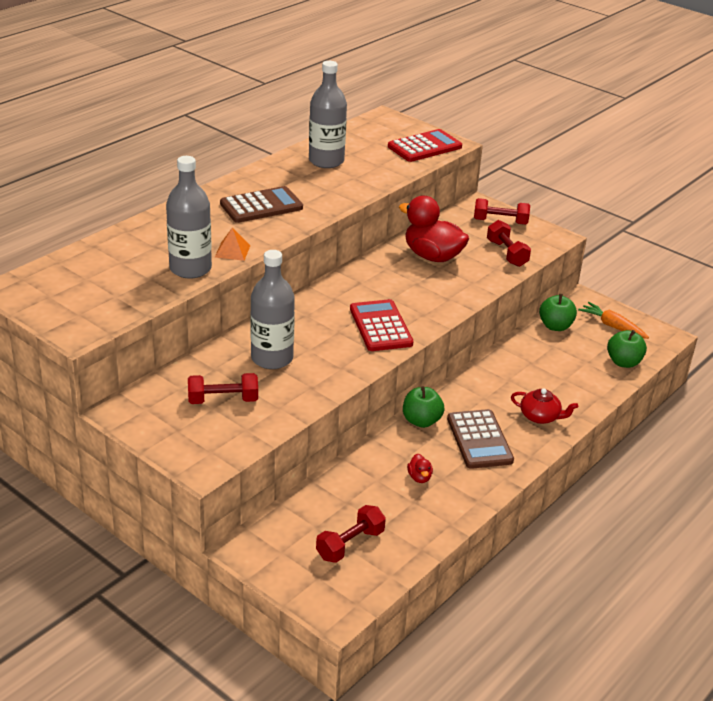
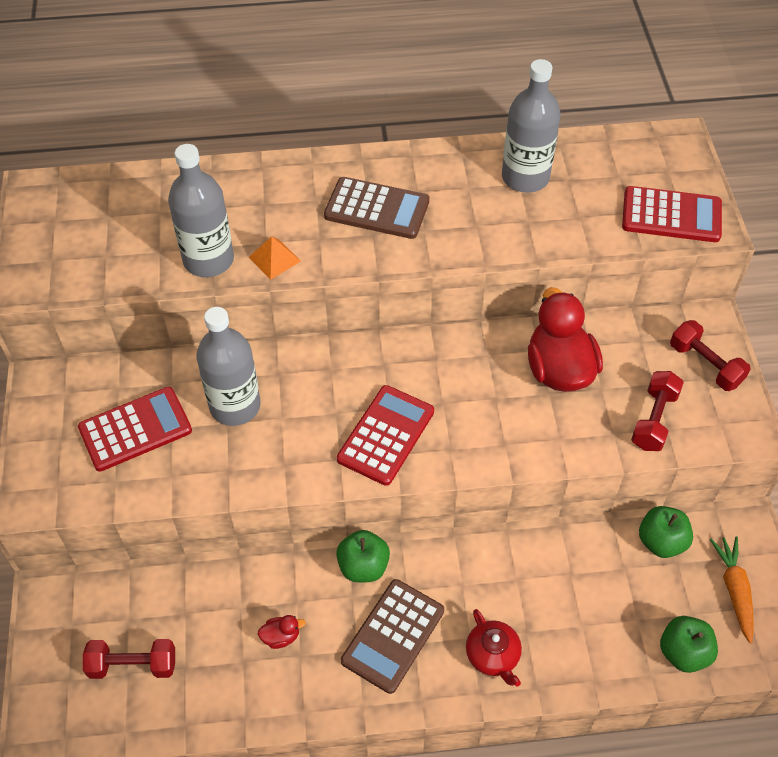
camera: 45 degrees right, 20 degrees up
(223, 400) = (135, 429): red dumbbell -> red calculator
(419, 477) = (281, 636): red duck -> red duck turned 135 degrees counterclockwise

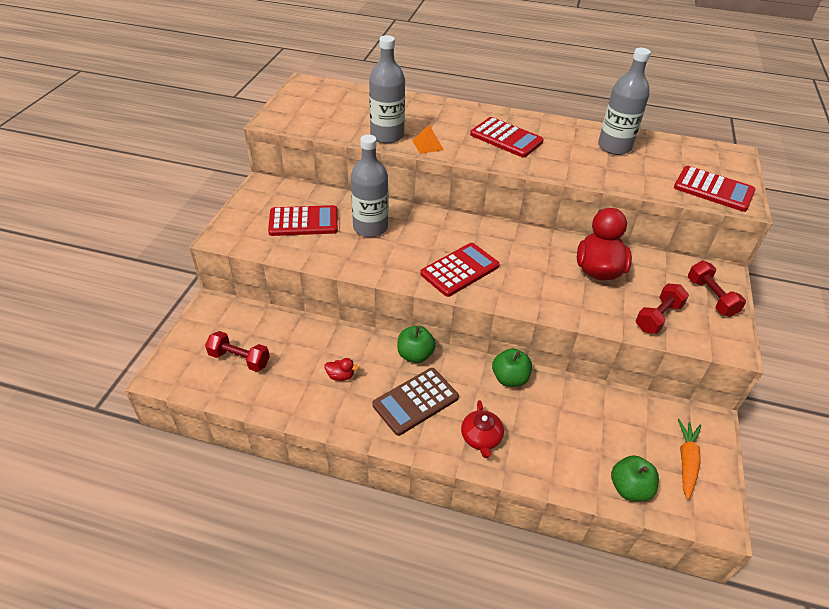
camera: 20 degrees right, 10 degrees down
(377, 209) = (506, 138): brown calculator -> red calculator
(661, 541) = (638, 411): green apple -> green apple (509, 378)

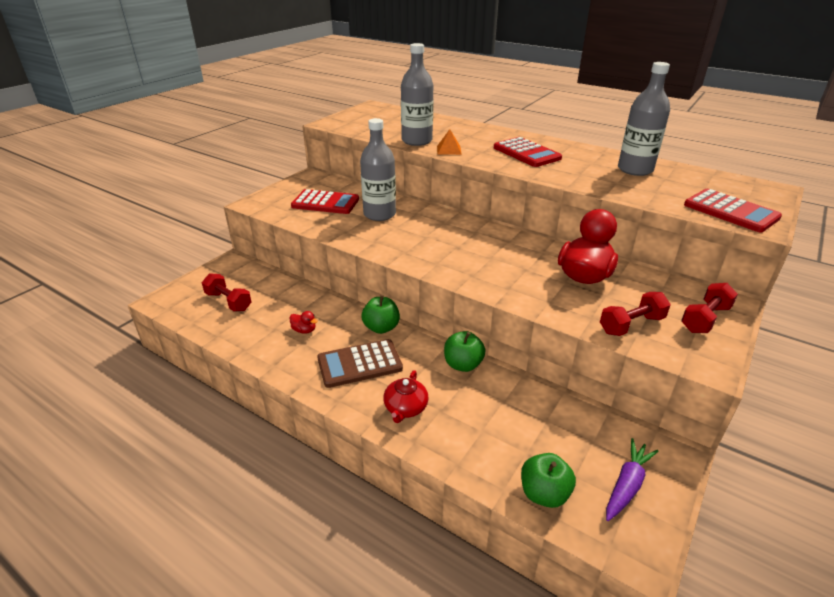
camera: 20 degrees right, 10 degrees down
(459, 270) = (441, 255): red calculator -> none
(686, 461) = (627, 485): orange carrot -> purple carrot
(711, 297) = (705, 319): red dumbbell -> red dumbbell turned 45 degrees clockwise

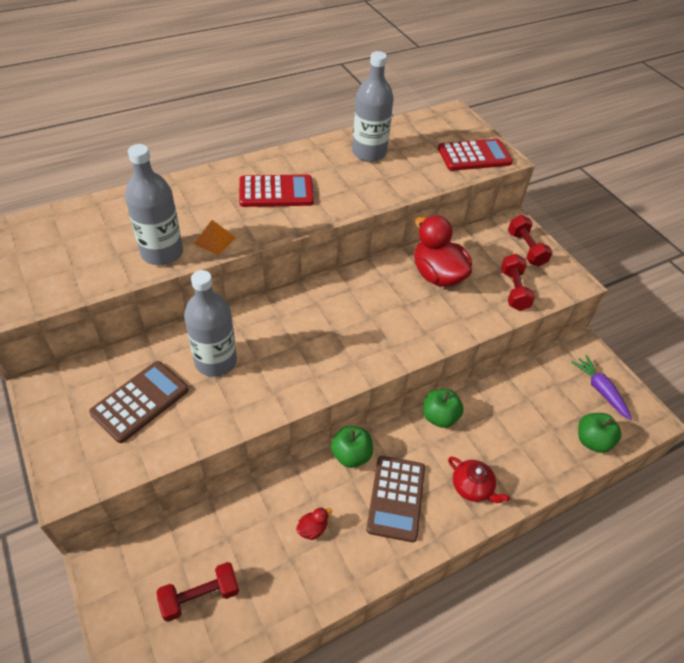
camera: 65 degrees left, 15 degrees up
(325, 203) = (140, 401): red calculator -> brown calculator

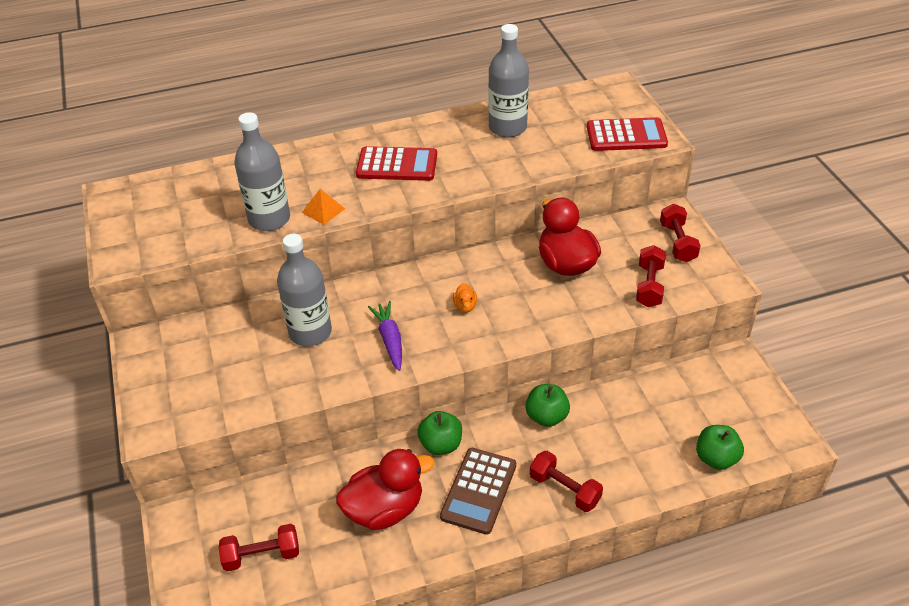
camera: 15 degrees right, 5 degrees down
(140, 401) = (230, 363): brown calculator -> none
(312, 529) = (385, 509): red duck -> red duck, size x2.45
(357, 322) = (465, 306): none -> orange duck
(472, 487) = (564, 489): red teapot -> red dumbbell
(600, 390) = (742, 407): purple carrot -> purple carrot (390, 340)

